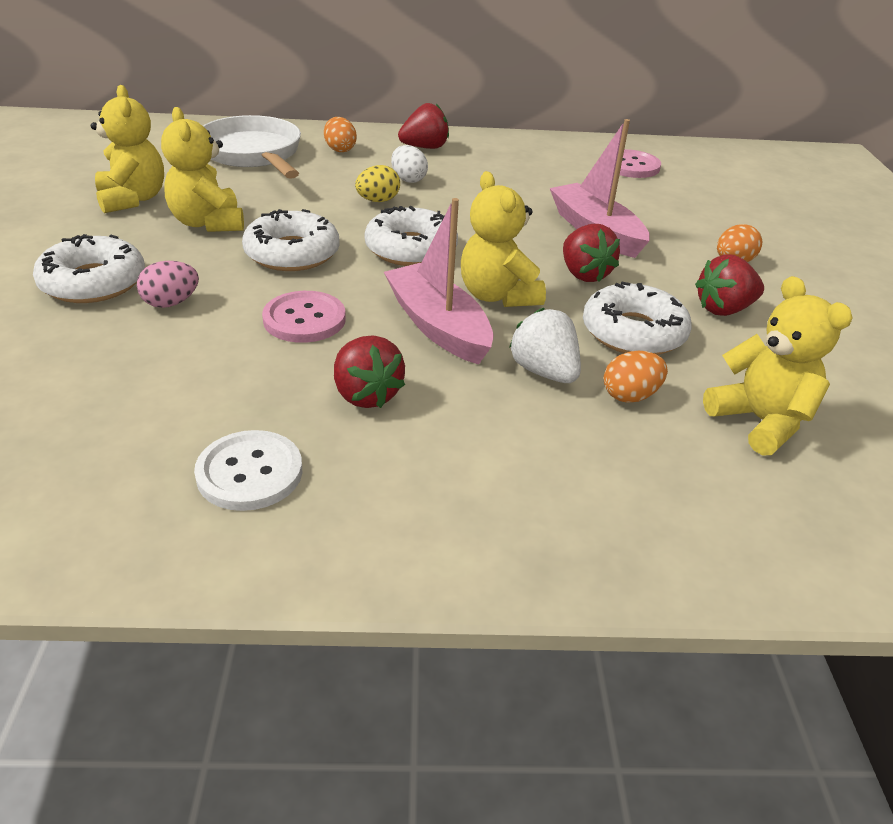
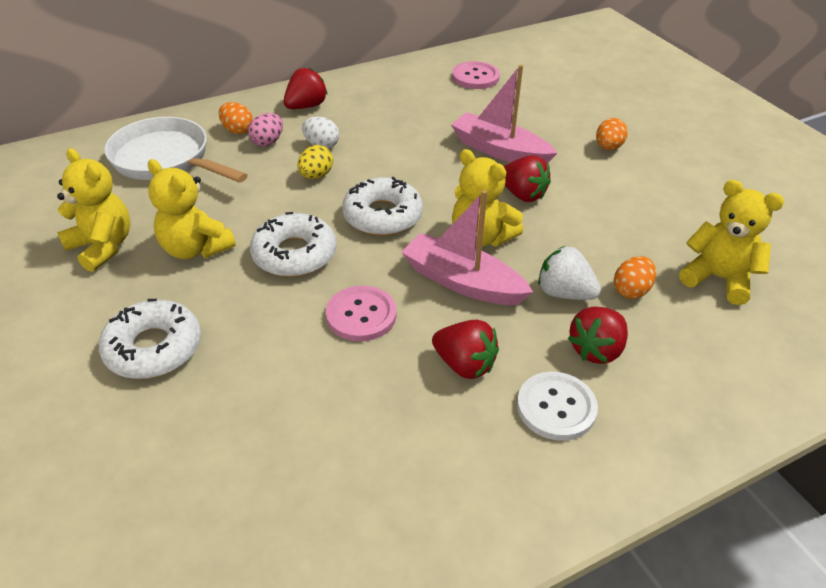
camera: 25 degrees left, 5 degrees up
(171, 303) = (241, 342): pink egg -> pink egg (267, 142)
(249, 473) = (443, 468): white button -> white button (556, 407)
(633, 332) = (593, 235): white donut -> none
(724, 309) = (632, 192): red strawberry -> red strawberry (596, 350)

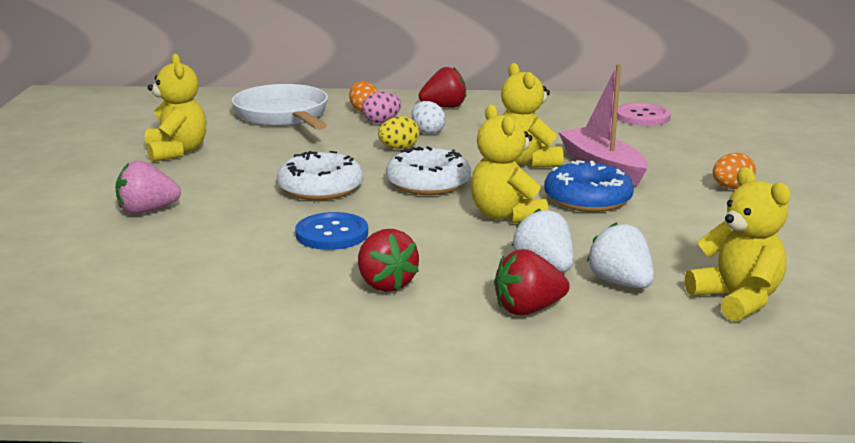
camera: 30 degrees right, 20 degrees down
(153, 348) = (147, 211): white donut -> pink strawberry
(195, 249) = (244, 167): yellow teddy bear -> yellow teddy bear (526, 162)
(361, 315) = (332, 234): pink button -> blue button
(462, 282) = (450, 237): pink boat -> none
(522, 194) = (587, 199): red strawberry -> blue donut
(556, 407) = (437, 331): white button -> none
(631, 290) = (620, 283): orange egg -> white strawberry

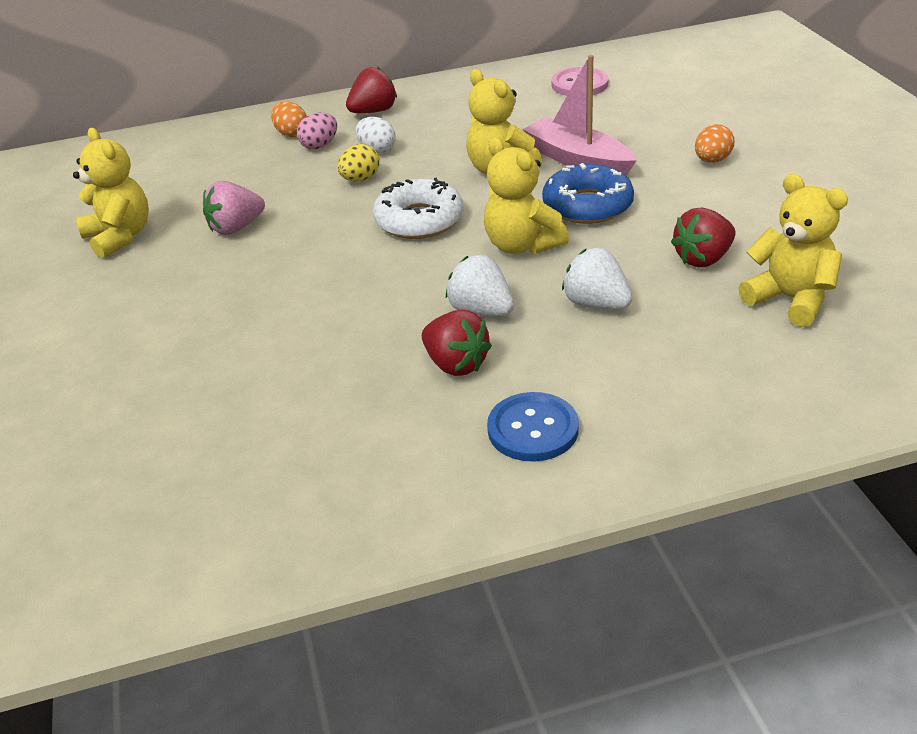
camera: 15 degrees left, 15 degrees up
(147, 211) = (141, 328): pink strawberry -> pink strawberry (236, 228)
(283, 116) = (208, 159): white pan -> none
(320, 188) = (311, 252): white donut -> none
(332, 234) = (361, 312): blue button -> blue button (533, 429)
(528, 309) = (611, 360): red strawberry -> red strawberry (703, 259)
(620, 283) = (677, 306): white strawberry -> white strawberry (481, 311)

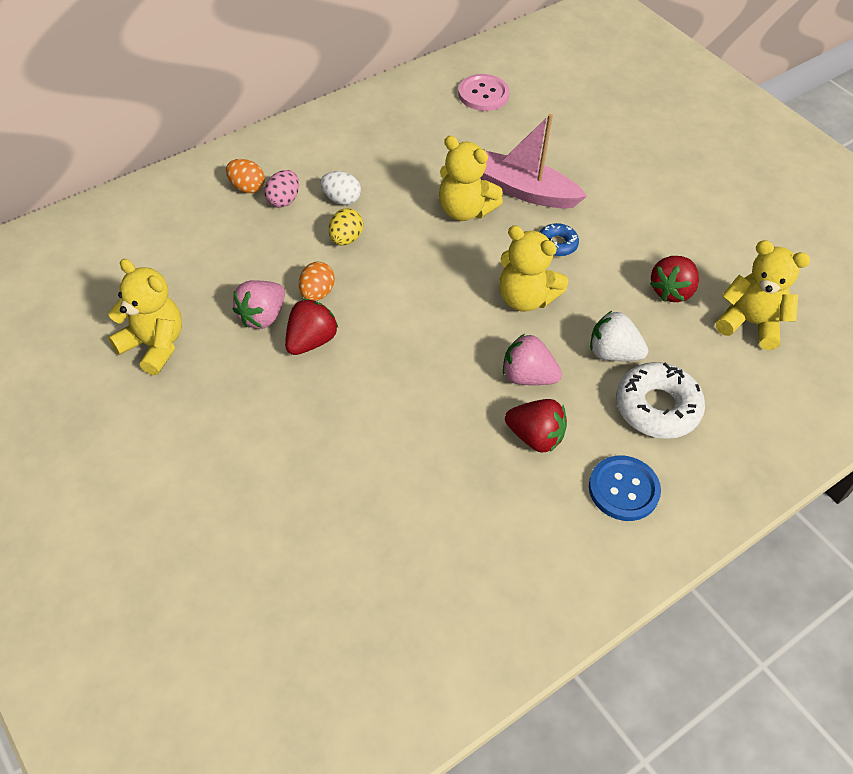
camera: 25 degrees left, 15 degrees up
(373, 111) = (311, 149): red strawberry -> red strawberry (311, 341)
(419, 220) = (424, 282): white donut -> white donut (657, 407)
(481, 311) = (527, 376): white strawberry -> pink strawberry
(587, 205) = (557, 244): blue donut -> blue donut, size x0.54
(712, 160) = (633, 178): orange egg -> orange egg (317, 293)

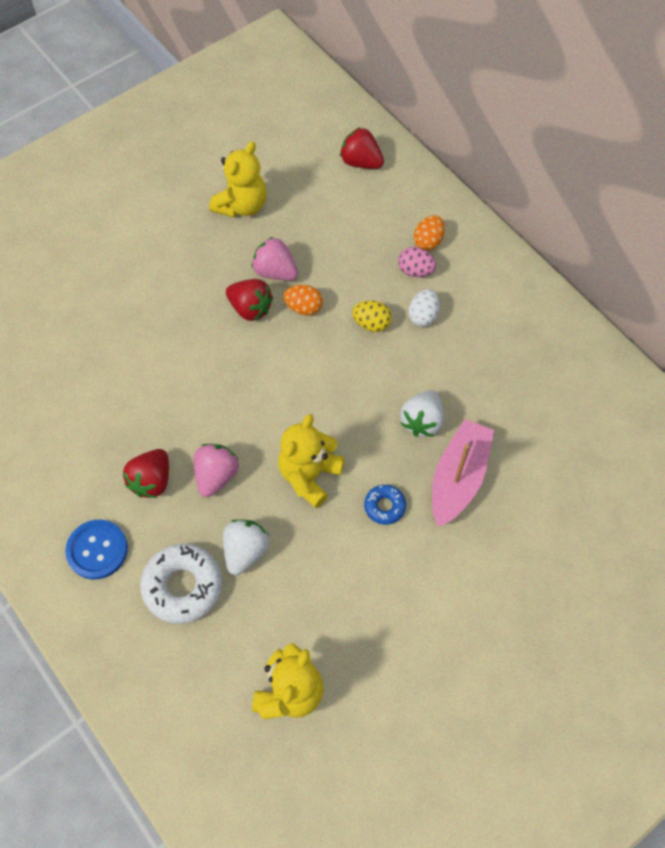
camera: 90 degrees right, 10 degrees up
(465, 210) = (422, 421): yellow teddy bear -> white strawberry
(483, 94) = (610, 436): pink button -> none
(671, 291) = (329, 615): red strawberry -> red strawberry (361, 162)

